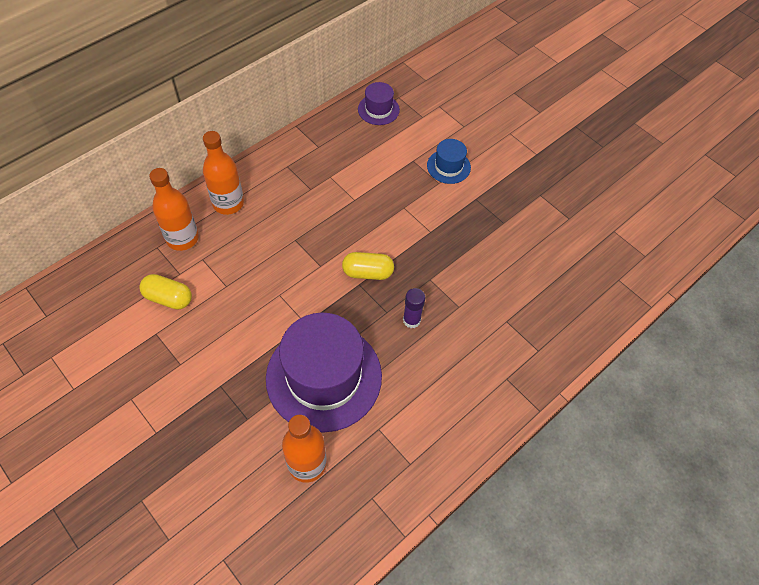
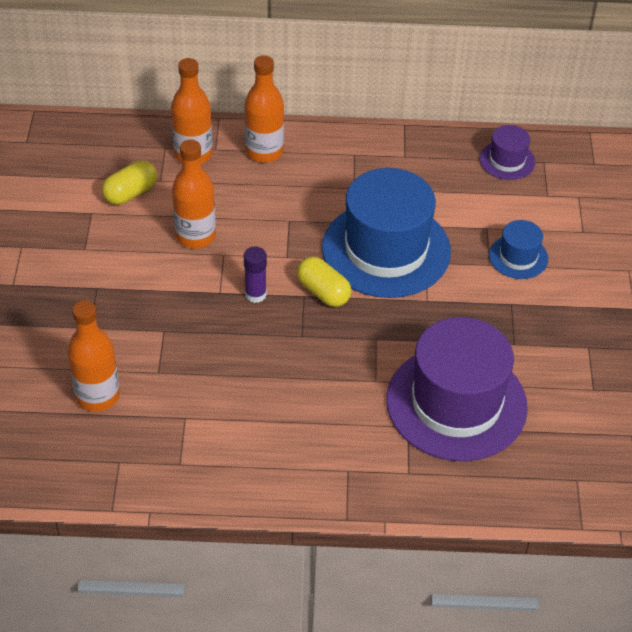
camera: 45 degrees right, 10 degrees down
(168, 298) = (130, 193): yellow capsule -> yellow capsule turned 75 degrees clockwise
(247, 296) = (195, 236): none -> orange bottle
(324, 377) = (186, 344): purple hat -> purple hat (456, 403)
(373, 216) = (386, 249): none -> blue hat
(411, 320) = (316, 358): purple glue stick -> purple glue stick (255, 294)

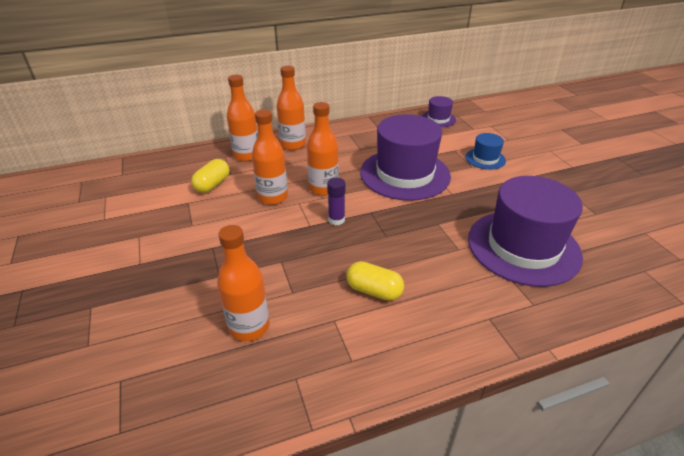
camera: 20 degrees left, 10 degrees down
(265, 241) = (323, 188): none -> orange bottle
(323, 292) = (382, 206): yellow capsule -> yellow capsule (374, 291)
(386, 249) = (405, 174): blue hat -> purple hat

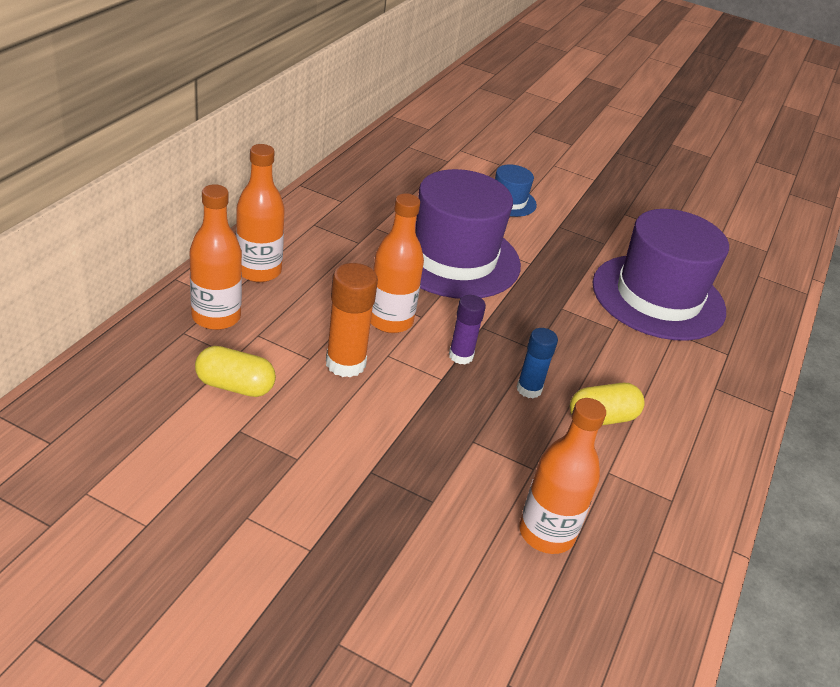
camera: 50 degrees left, 0 degrees up
(212, 185) = (235, 386): yellow capsule -> yellow capsule turned 60 degrees counterclockwise
(273, 197) = (345, 363): orange bottle -> orange glue stick
(351, 253) = (529, 389): none -> blue glue stick
(438, 119) = (392, 159): purple hat -> none

